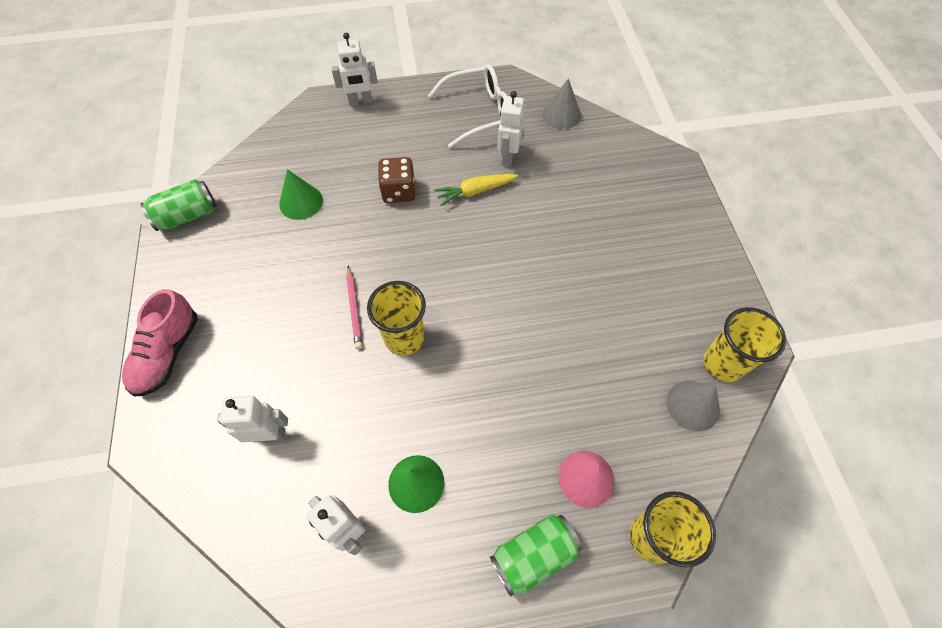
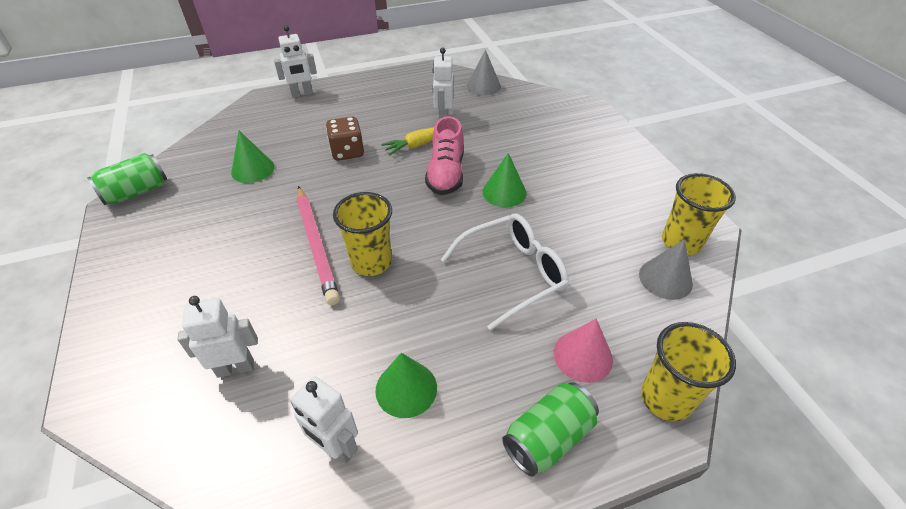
camera: 10 degrees left, 15 degrees down
(168, 353) = (116, 309): pink shoe -> pink shoe (446, 174)
(354, 309) = (316, 245): pink pencil -> pink pencil, size x1.77
(479, 113) = (411, 91): white glasses -> white glasses (513, 273)
(553, 270) = (504, 192): none -> green cone

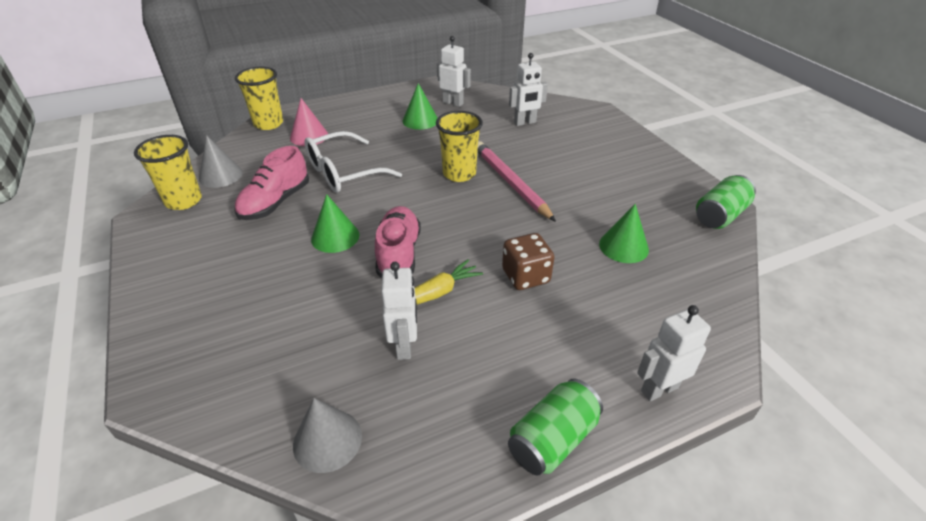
camera: 175 degrees right, 5 degrees down
(548, 437) = (342, 110): green can -> green can (552, 439)
(577, 234) = (275, 202): none -> pink shoe

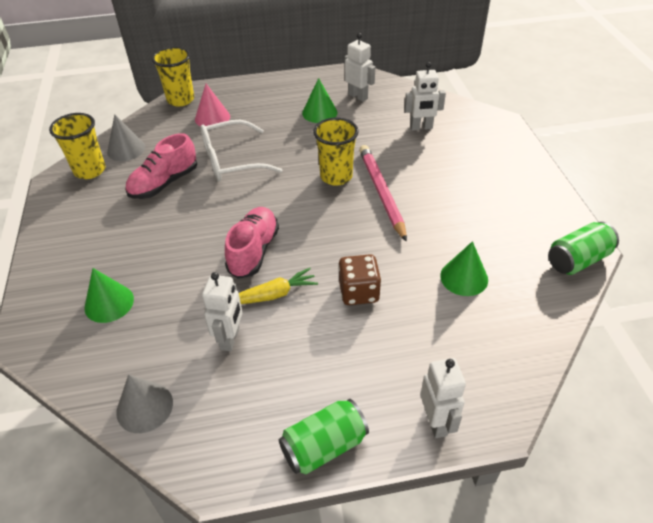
camera: 15 degrees right, 5 degrees up
(335, 237) = (204, 225): green cone -> green cone (109, 303)
(659, 389) = (436, 422): white robot -> white robot turned 90 degrees clockwise

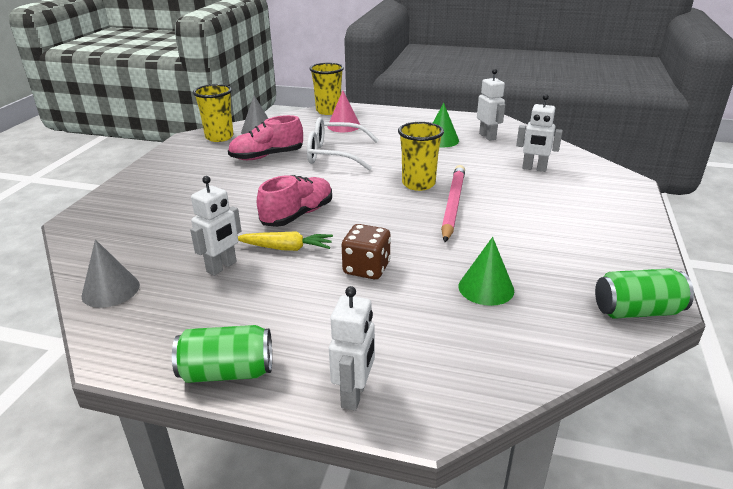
camera: 25 degrees right, 15 degrees down
(109, 303) = (153, 217): green cone -> none

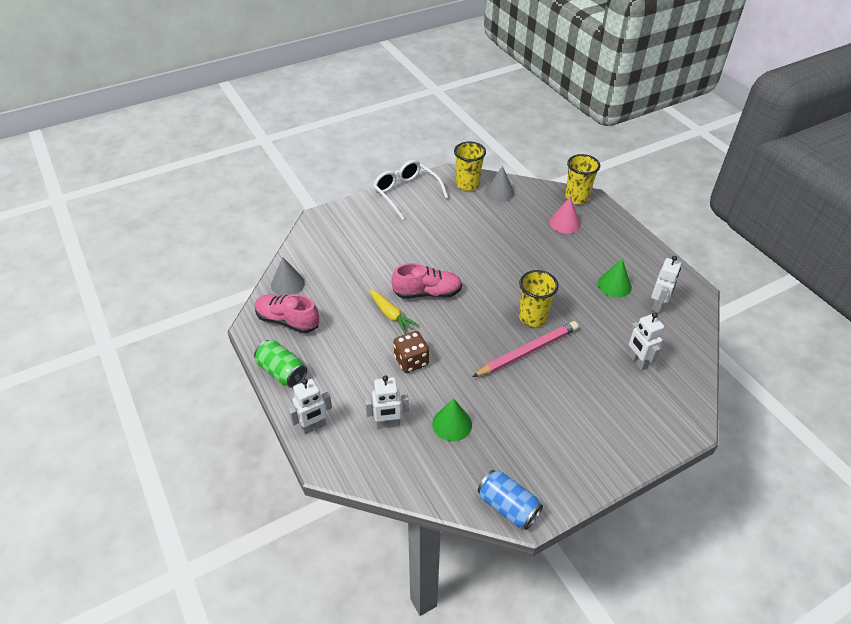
camera: 45 degrees right, 15 degrees up
(222, 267) = (347, 305): white robot -> white robot (388, 424)
(267, 156) = (473, 225): pink shoe -> pink shoe (287, 321)
(334, 154) = (517, 251): white glasses -> white glasses (406, 193)
(637, 311) = (508, 506): green can -> blue can

